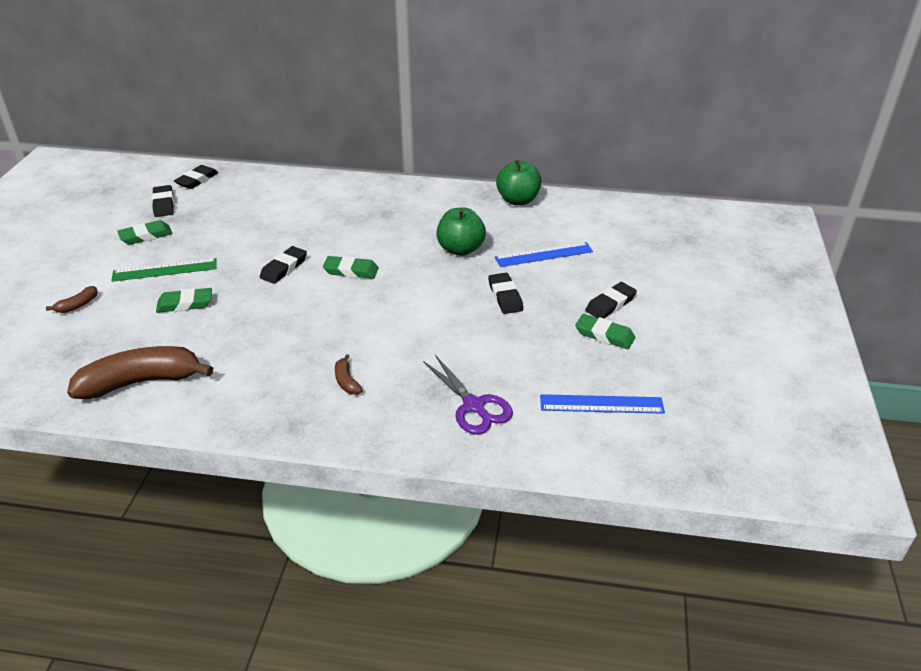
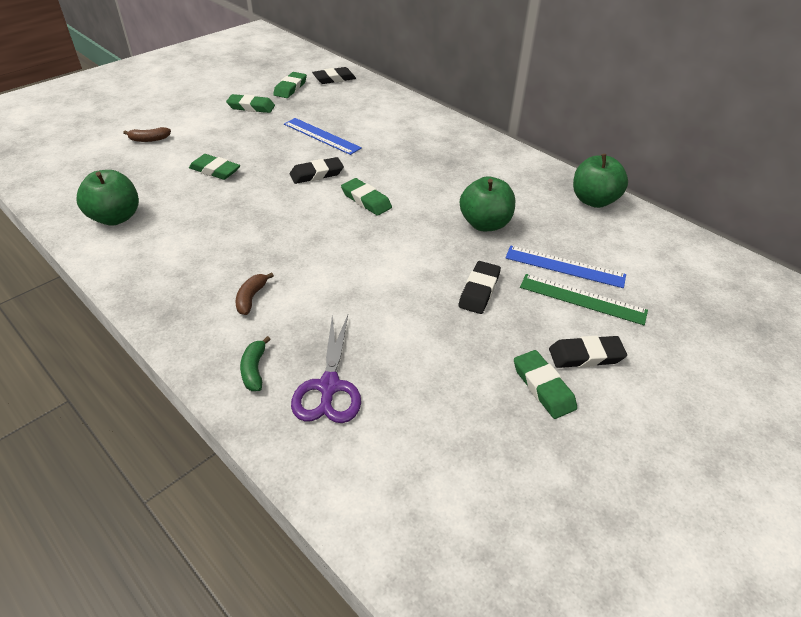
camera: 35 degrees right, 5 degrees up
(141, 382) = (116, 217): brown banana -> green apple
(164, 204) = (290, 88): black eraser -> green eraser
(165, 270) = (233, 138): green ruler -> green ruler (582, 299)
(409, 424) = (254, 370): none -> green banana
(601, 404) = (458, 465): blue ruler -> blue ruler (321, 136)

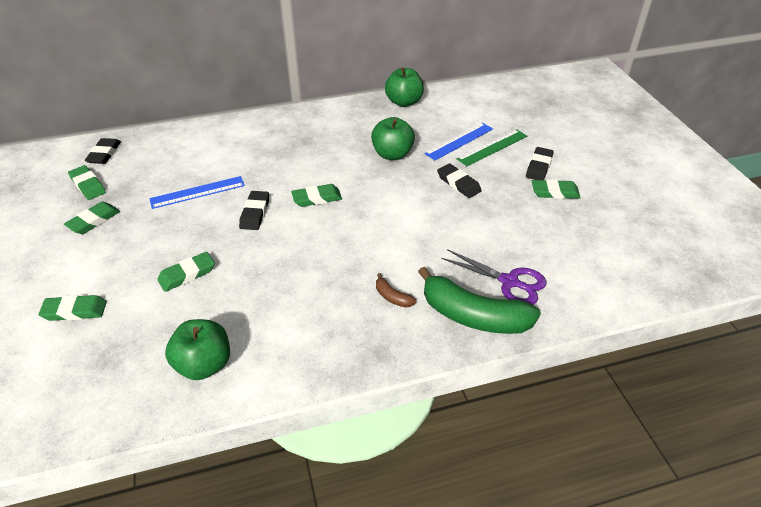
camera: 60 degrees left, 0 degrees up
(149, 139) = (75, 311): brown banana -> green eraser
(254, 370) = (473, 315): green banana -> green banana, size x2.35

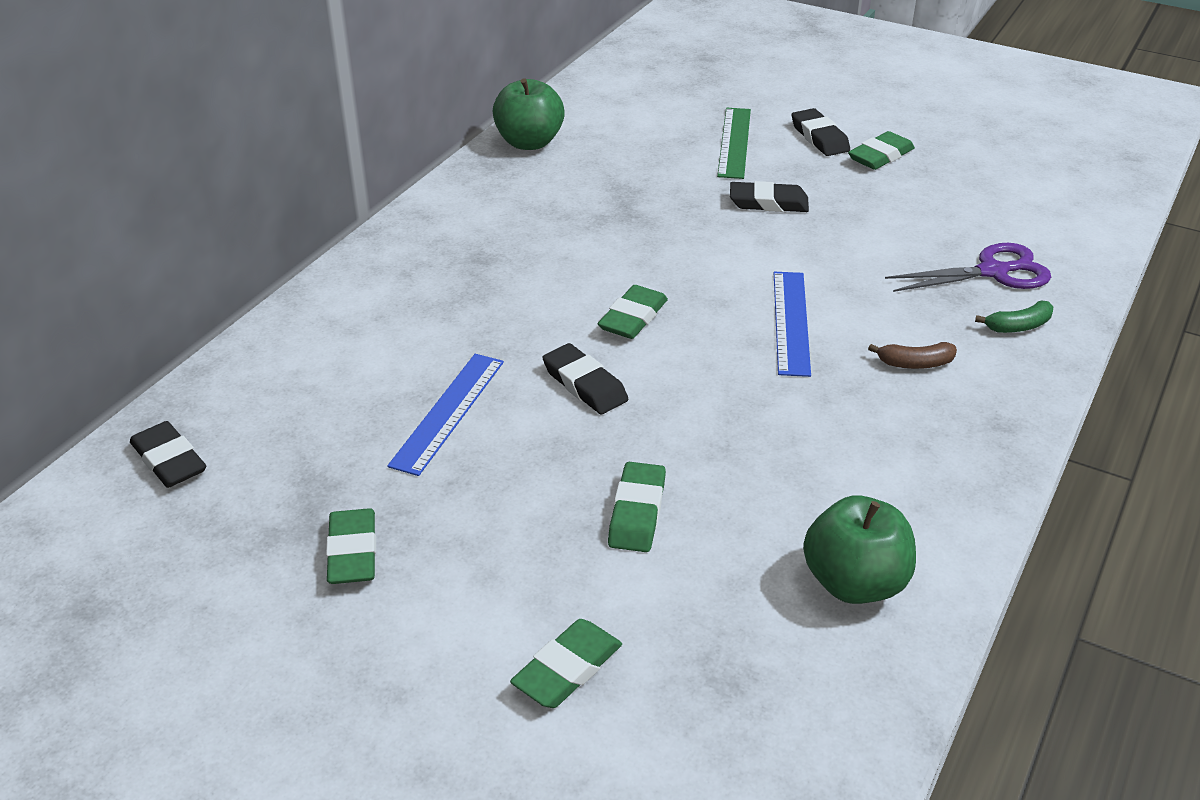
camera: 45 degrees left, 5 degrees down
(88, 185) = (235, 517): green eraser -> none
(392, 154) = (631, 213): green apple -> none
(459, 141) = (684, 155): blue ruler -> blue ruler (791, 322)
(473, 315) = (1018, 326): green banana -> green banana, size x0.43

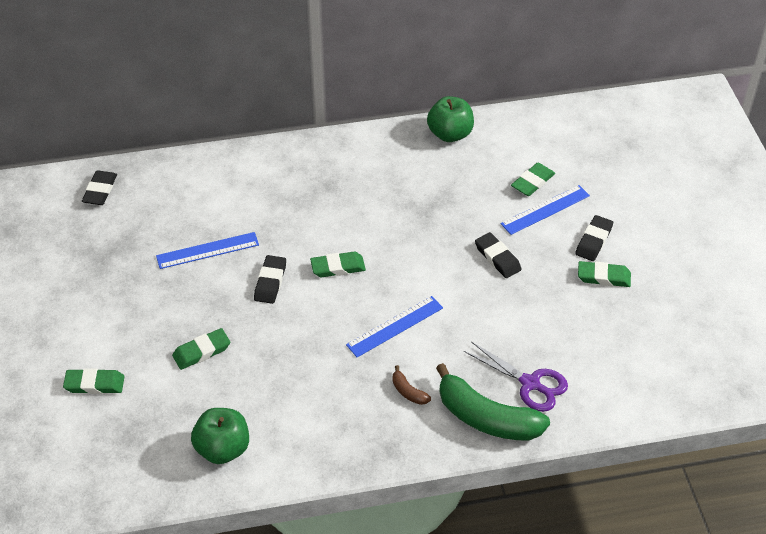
camera: 50 degrees right, 10 degrees up
(352, 552) = (100, 280): green eraser -> green eraser (532, 182)
(734, 142) = (545, 210): green ruler -> blue ruler
(1018, 326) = (486, 418): green banana -> green banana, size x2.35

